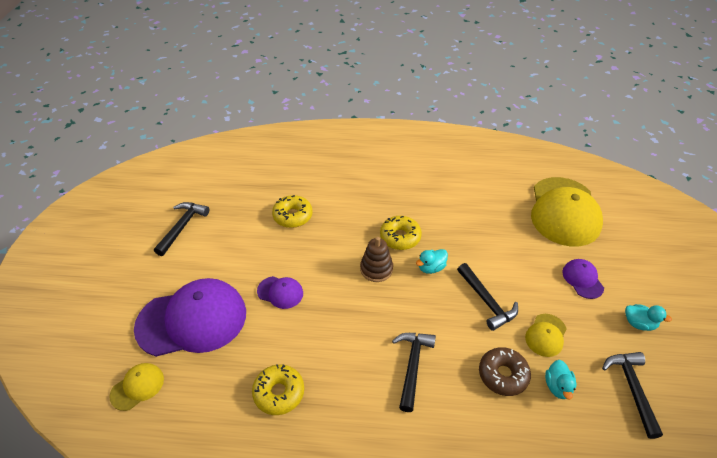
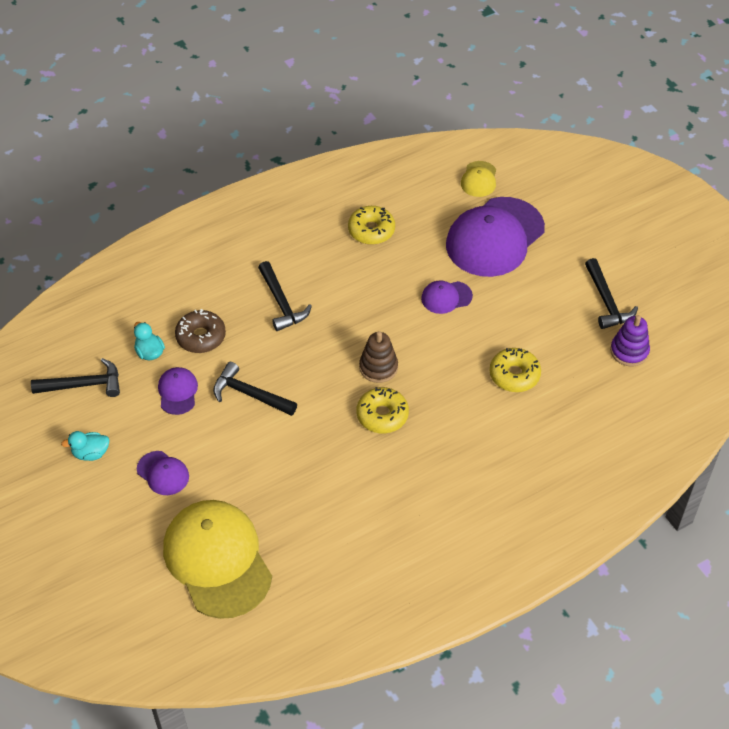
camera: 145 degrees right, 5 degrees up
(210, 192) = (629, 351): none -> purple stacking toy
(431, 268) = (326, 399): turquoise duck -> none
(546, 335) = (178, 392): yellow cap -> purple cap
(632, 389) = (83, 385): black hammer -> black hammer turned 60 degrees counterclockwise

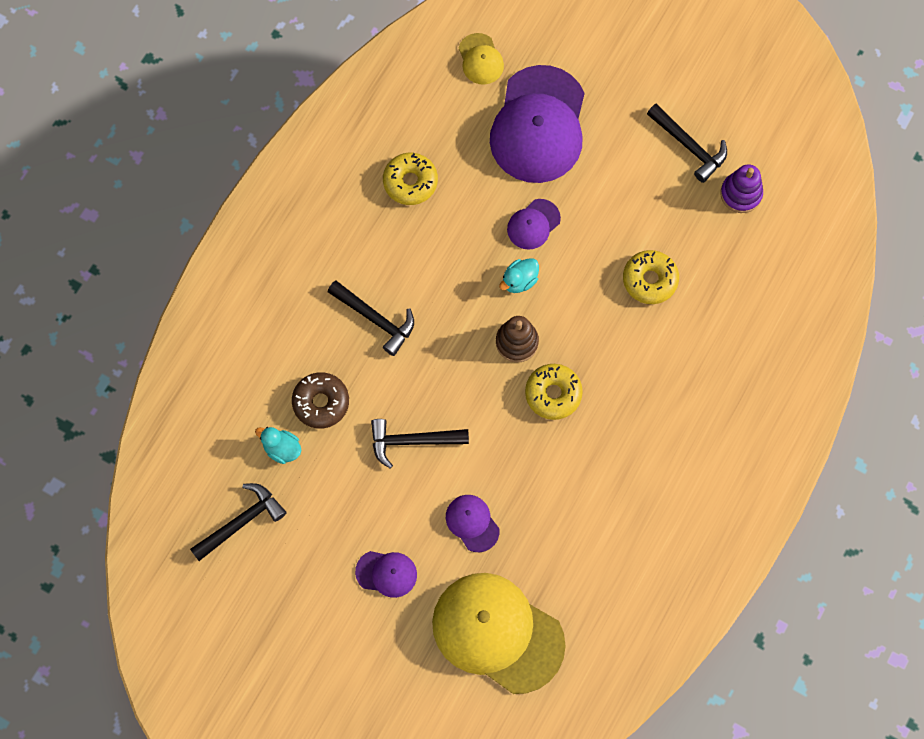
camera: 30 degrees left, 20 degrees up
(91, 453) = (302, 592): turquoise duck -> turquoise duck (519, 281)
(178, 392) = (340, 477): purple cap -> purple cap (472, 523)

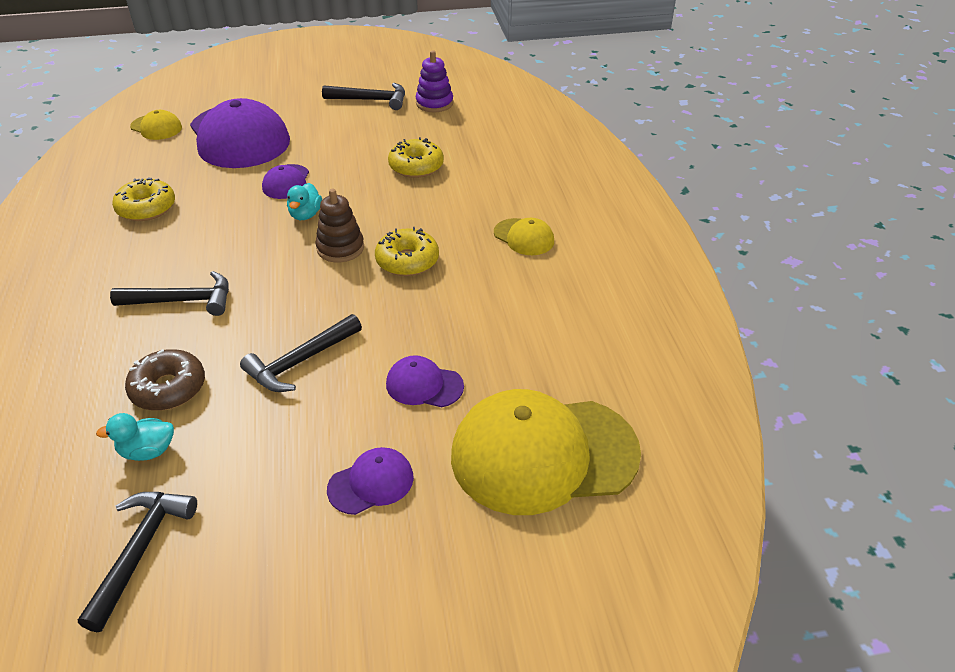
camera: 40 degrees left, 30 degrees down
(658, 434) = (524, 237): none -> yellow cap

